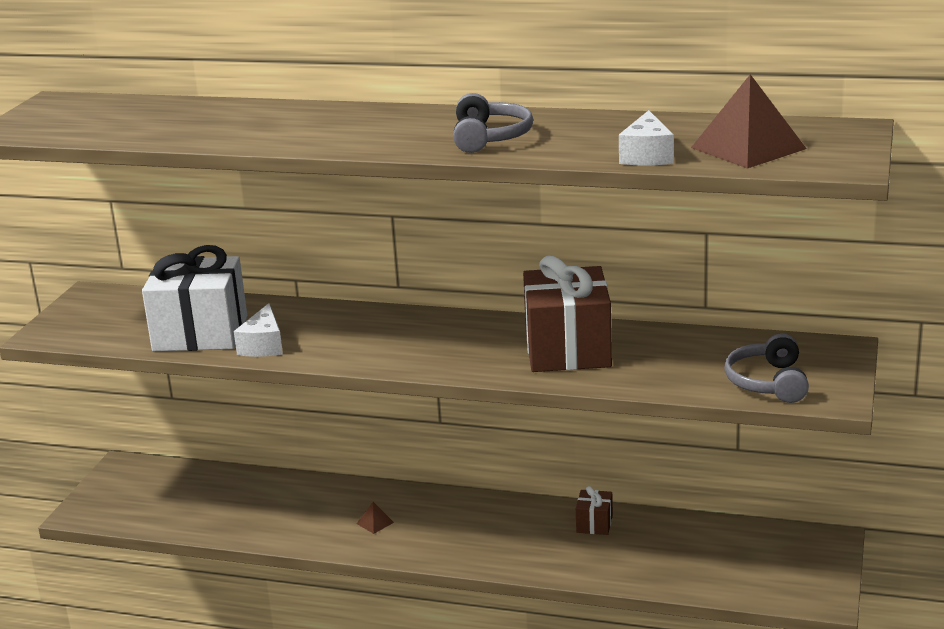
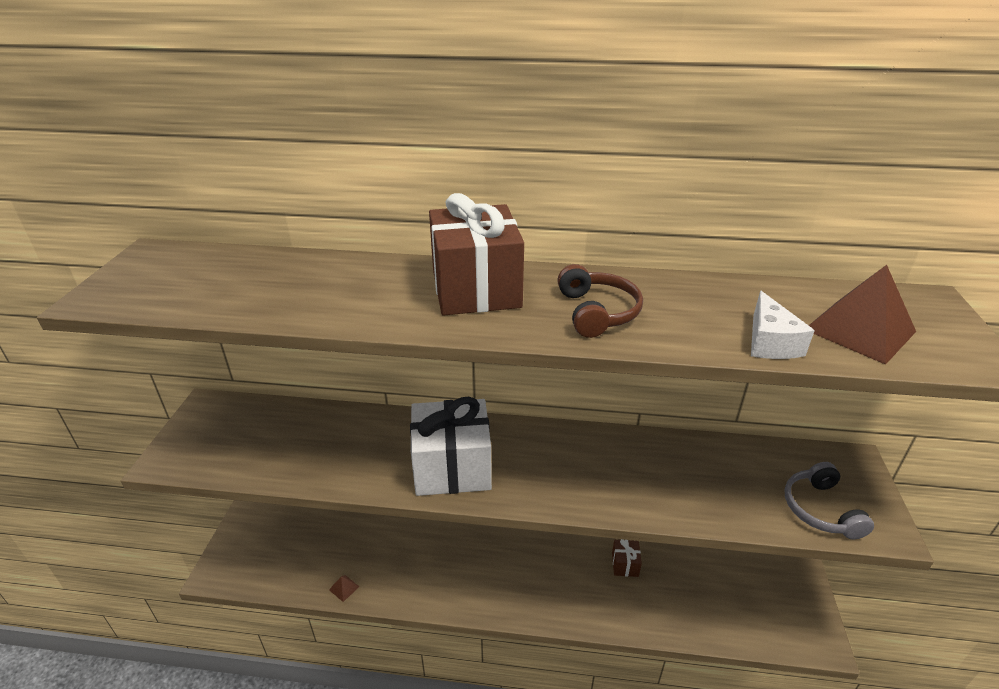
camera: 10 degrees left, 10 degrees up
(200, 333) = (308, 456): white gift -> white gift (452, 467)
(263, 345) = (368, 471): white cheese -> none
(375, 523) = (456, 573): brown pyramid -> brown pyramid (344, 588)
(490, 137) = (597, 312): grey headphones -> brown headphones
(567, 350) = (634, 470): brown gift -> brown gift (476, 289)

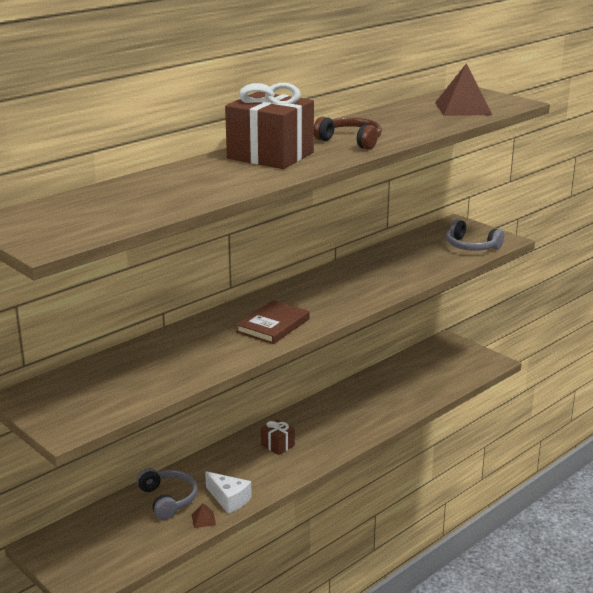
camera: 50 degrees left, 10 degrees down
(353, 546) = (168, 499): none -> grey headphones
(452, 467) = (273, 325): white gift -> brown book
(625, 564) = (357, 393): brown gift -> brown gift (277, 445)
(770, 342) = (441, 124): white cheese -> white cheese (229, 499)

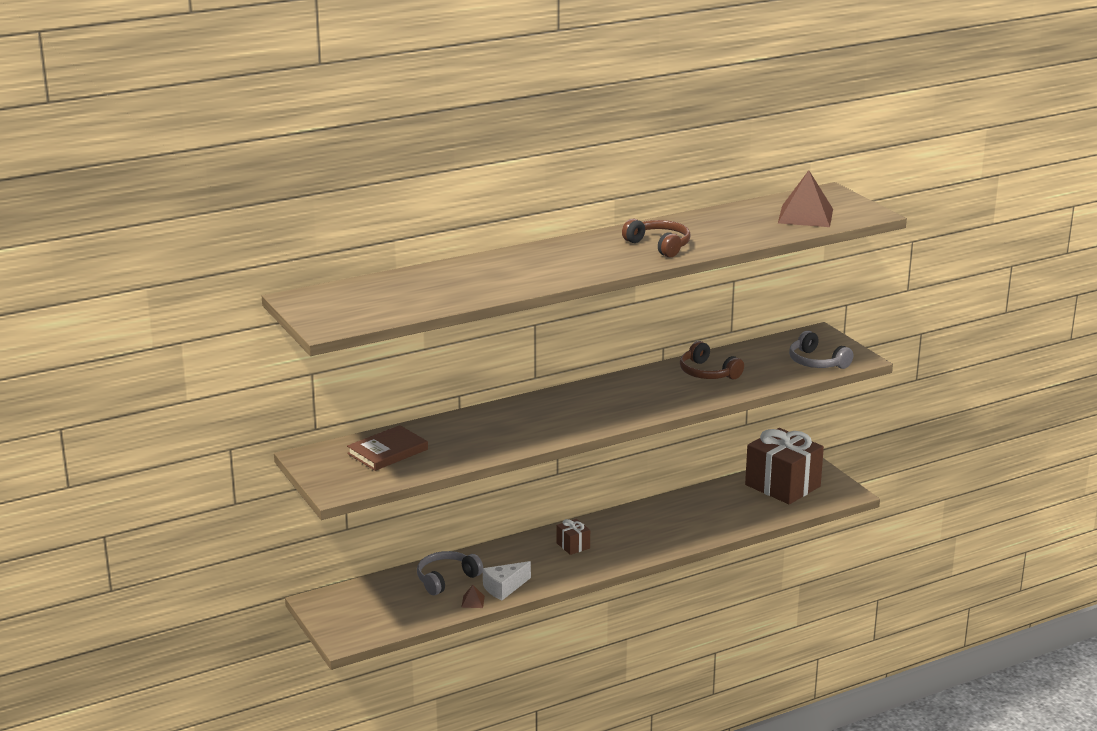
camera: 15 degrees right, 0 degrees up
(168, 499) = (446, 579): grey headphones -> grey headphones turned 120 degrees counterclockwise
(229, 499) = (504, 588): white cheese -> white cheese turned 90 degrees clockwise
(270, 155) = (570, 255): brown gift -> brown gift (782, 485)
(273, 325) = (563, 421): brown book -> brown book (388, 452)
(382, 266) = (707, 373): none -> brown headphones

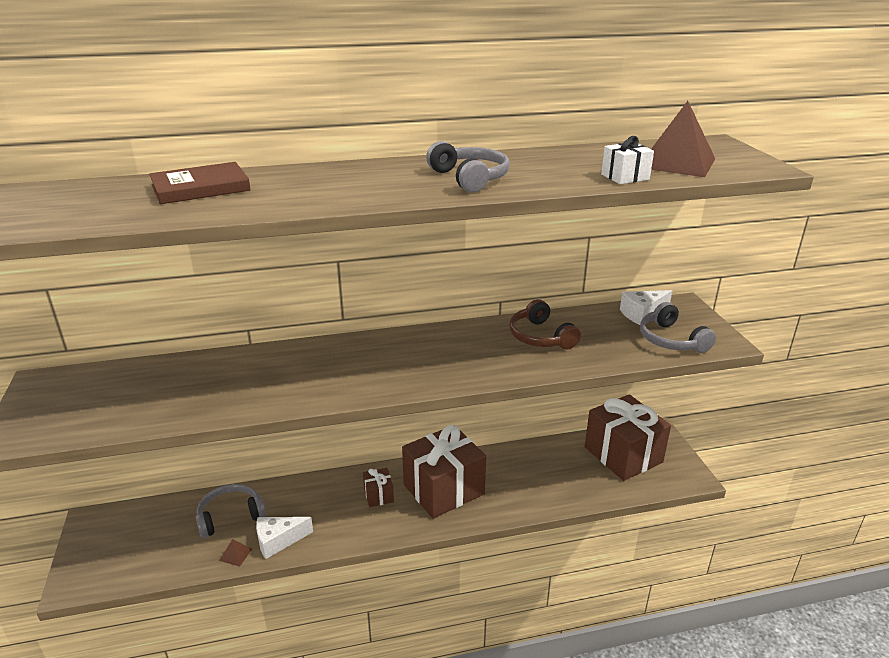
camera: 15 degrees right, 5 degrees up
(388, 452) = (125, 389): brown book -> brown book (200, 188)
(630, 533) = (443, 489): none -> brown gift
(659, 245) = (470, 178): brown headphones -> grey headphones
(772, 233) = (625, 177): none -> white gift
(786, 345) = (642, 314): none -> white cheese

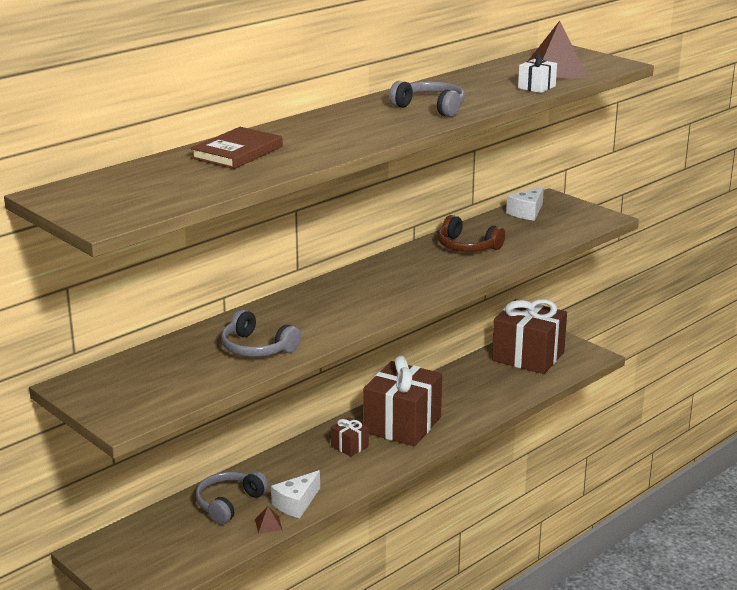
camera: 30 degrees left, 5 degrees down
(671, 340) = (566, 225): grey headphones -> grey headphones (256, 348)

